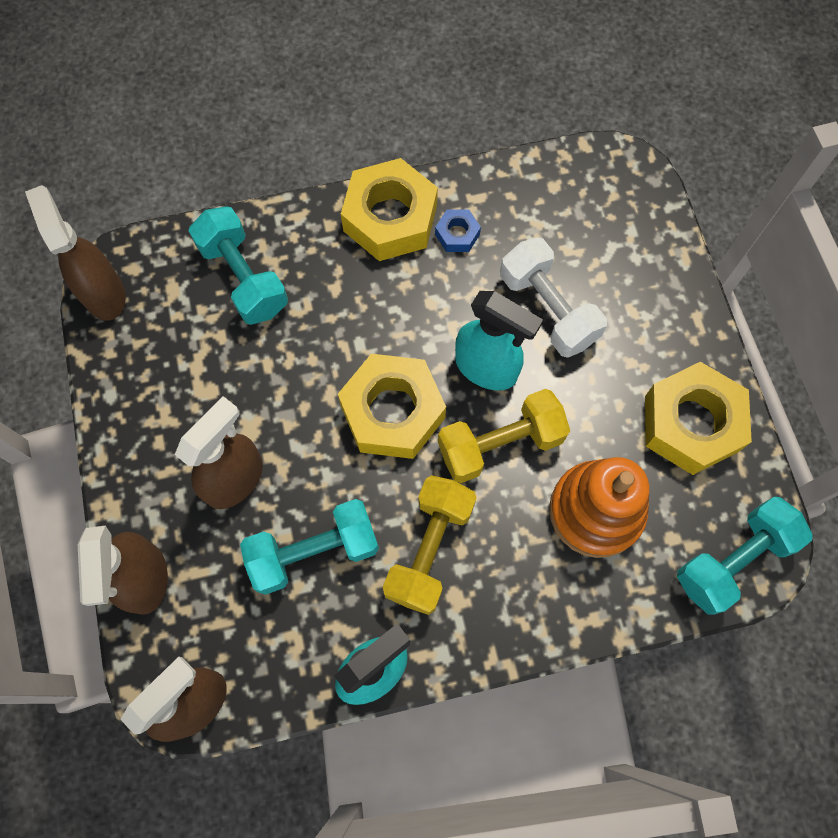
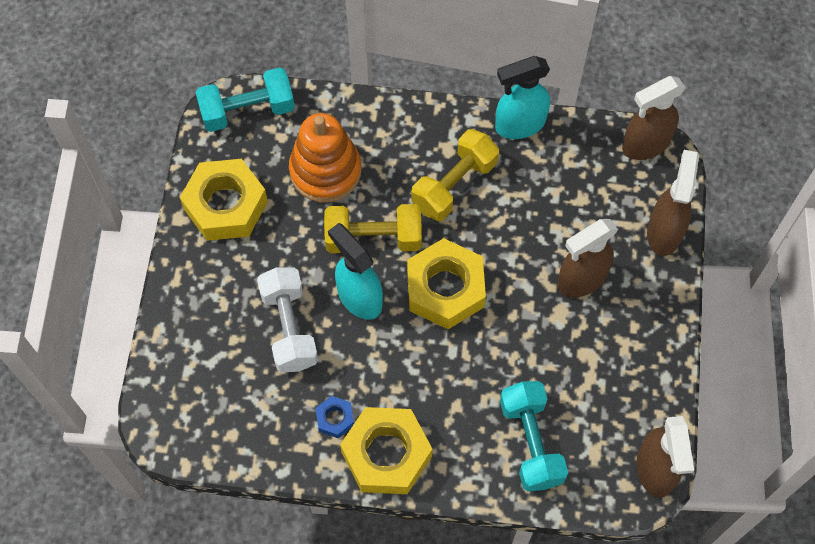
camera: 160 degrees left, 5 degrees down
(314, 552) = (537, 210): turquoise dumbbell -> none

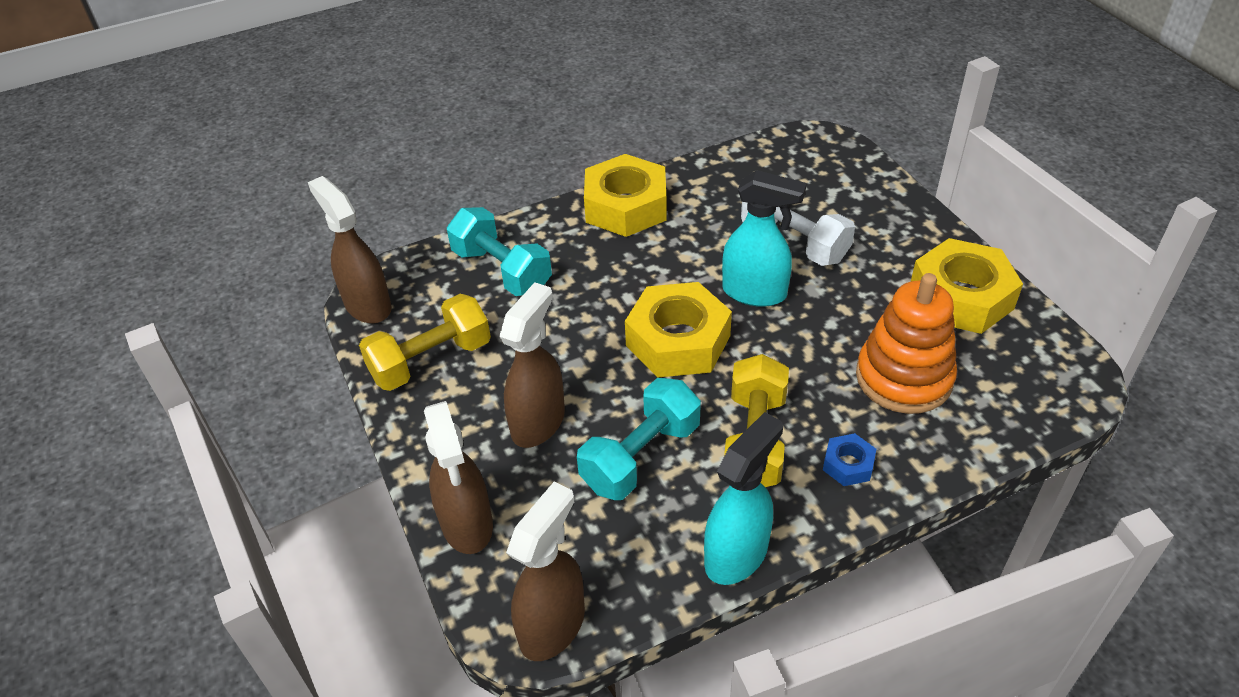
camera: 150 degrees right, 20 degrees down
(247, 111) = (1051, 389): turquoise dumbbell -> turquoise dumbbell (640, 456)
(335, 418) = (691, 206): blue nut -> blue nut (848, 464)
(373, 238) = (791, 345): yellow dumbbell -> yellow dumbbell (431, 361)

